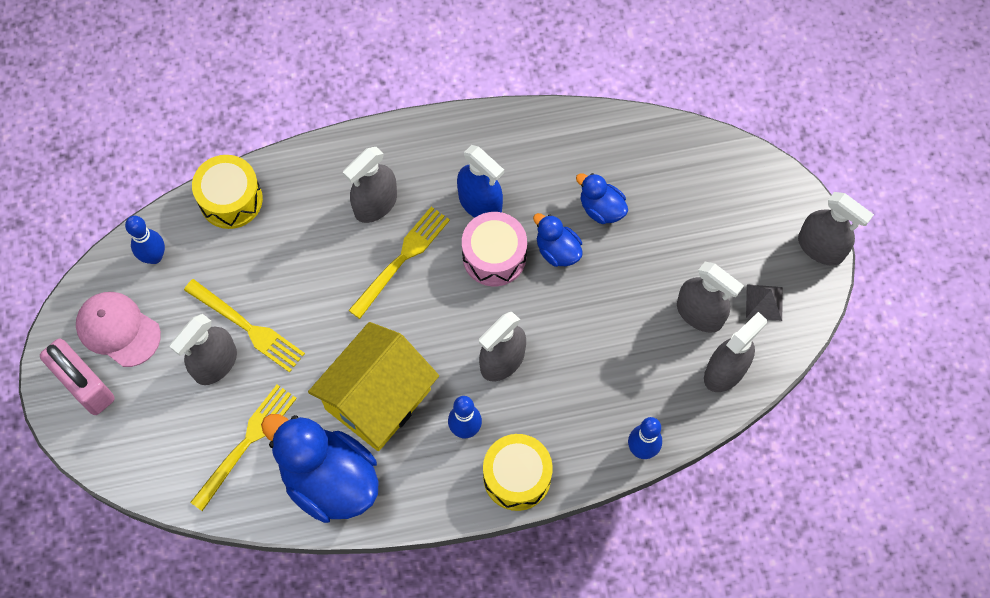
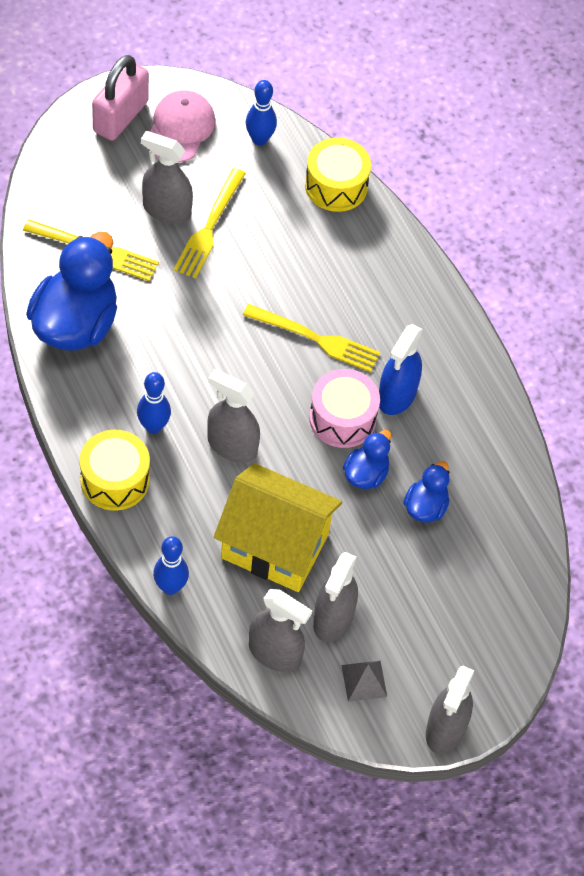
camera: 70 degrees right, 10 degrees down
(375, 204) = (368, 305): grey spray bottle -> none
(378, 399) = (164, 347): yellow house -> yellow house (274, 546)

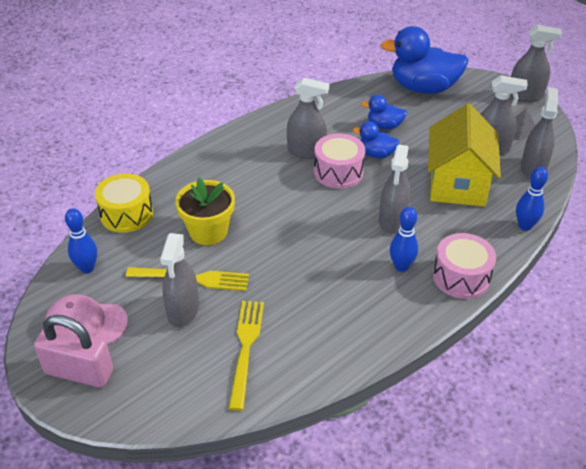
camera: 100 degrees left, 15 degrees down
(75, 324) = (329, 341): blue duck -> blue duck (423, 88)
(114, 480) = (461, 277): yellow drum -> pink drum
(279, 256) = (208, 231): none -> yellow flower pot
(317, 339) = (277, 196): yellow fork -> none
(397, 395) = (306, 151): blue spray bottle -> grey spray bottle

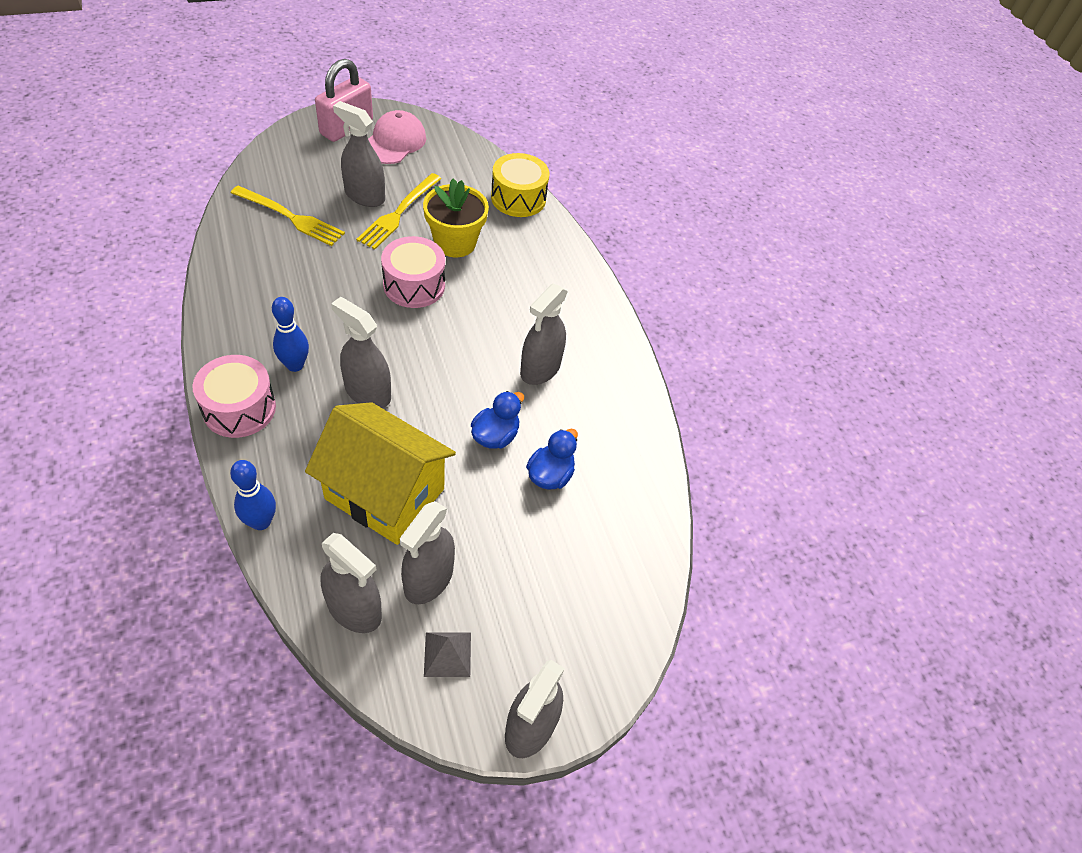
camera: 105 degrees right, 10 degrees up
(87, 268) = (460, 158): blue bowling pin -> none
(338, 172) = (483, 382): pink drum -> pink drum (414, 285)
(423, 88) = (620, 575): blue duck -> none

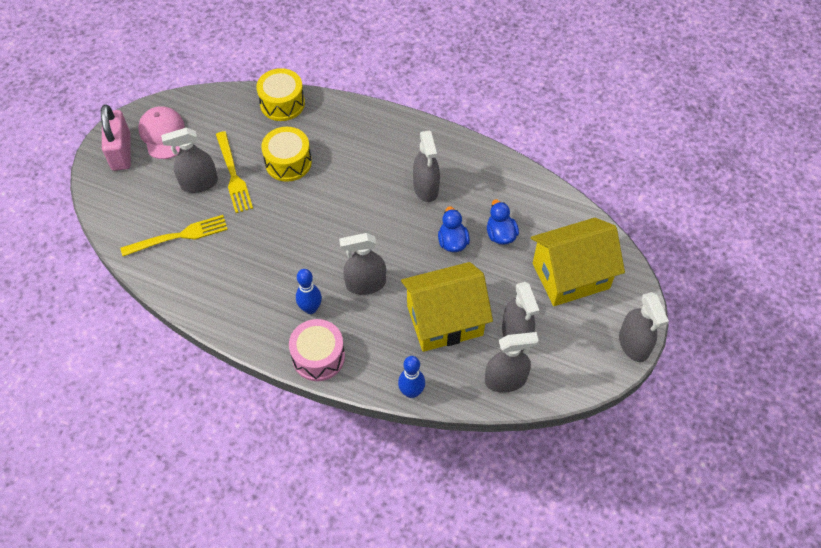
camera: 40 degrees left, 5 degrees up
(414, 285) = (303, 207): pink drum -> none
(447, 654) = (566, 354): grey pyramid -> none
(455, 242) = (288, 162): yellow flower pot -> yellow drum
(564, 584) = (570, 276): none -> yellow house

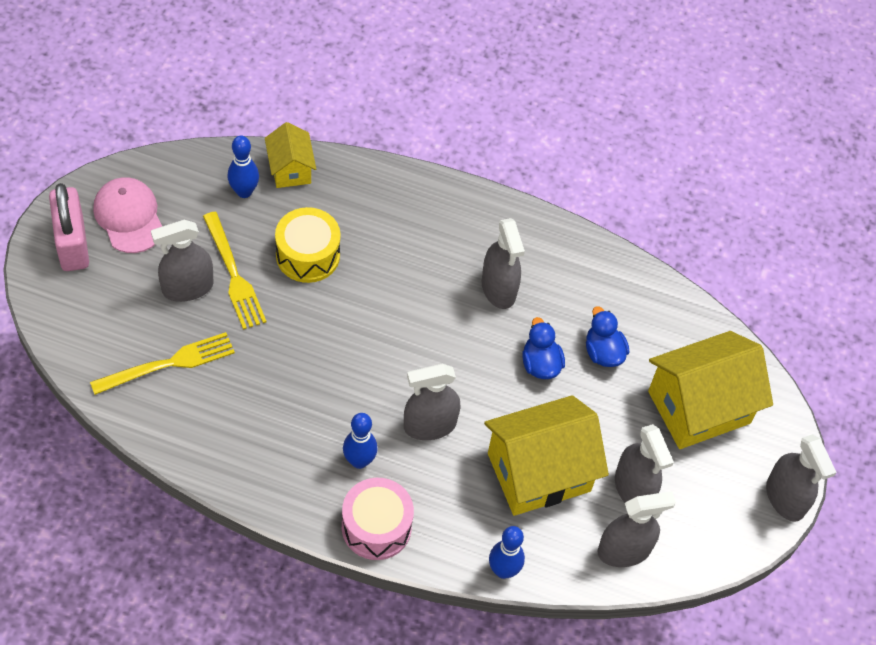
camera: 10 degrees left, 0 degrees up
(247, 118) = (244, 191): none -> blue bowling pin
(282, 103) = (290, 169): yellow drum -> yellow house

